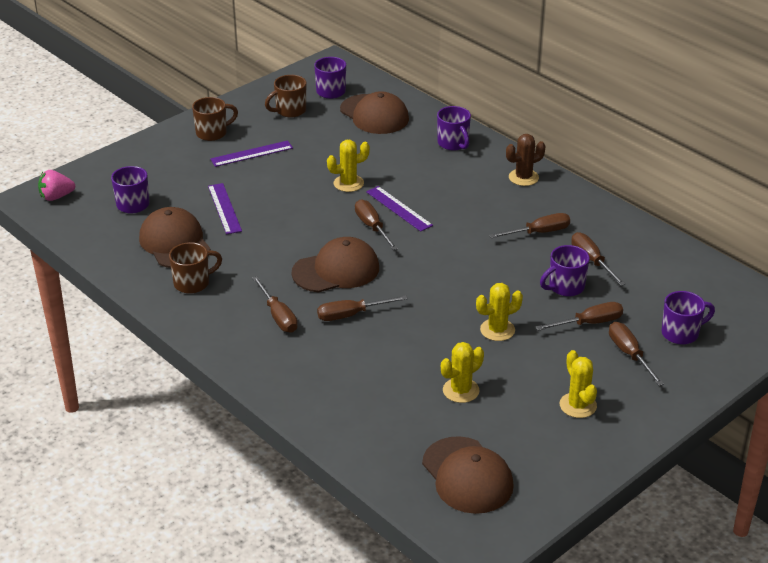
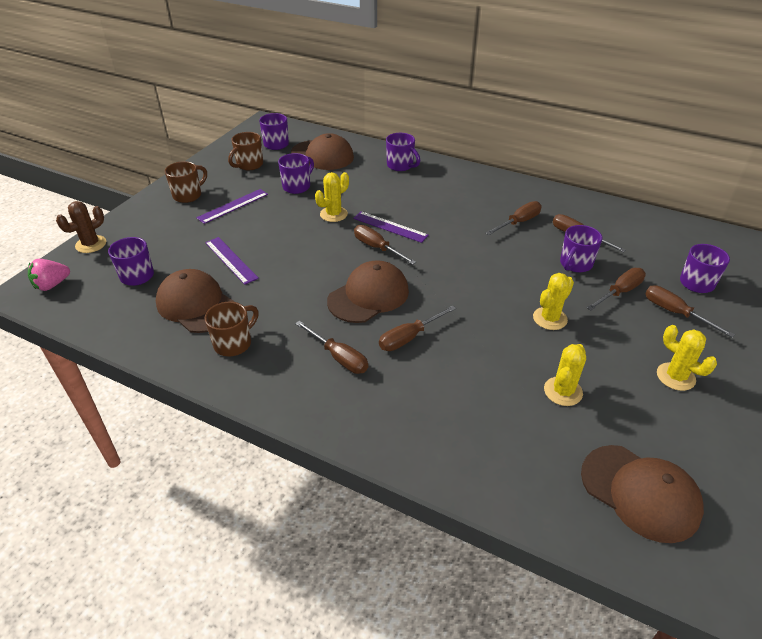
camera: 20 degrees left, 5 degrees up
(327, 145) = (297, 186): none -> purple mug
(523, 177) = (474, 181): brown cactus -> brown cactus (91, 244)

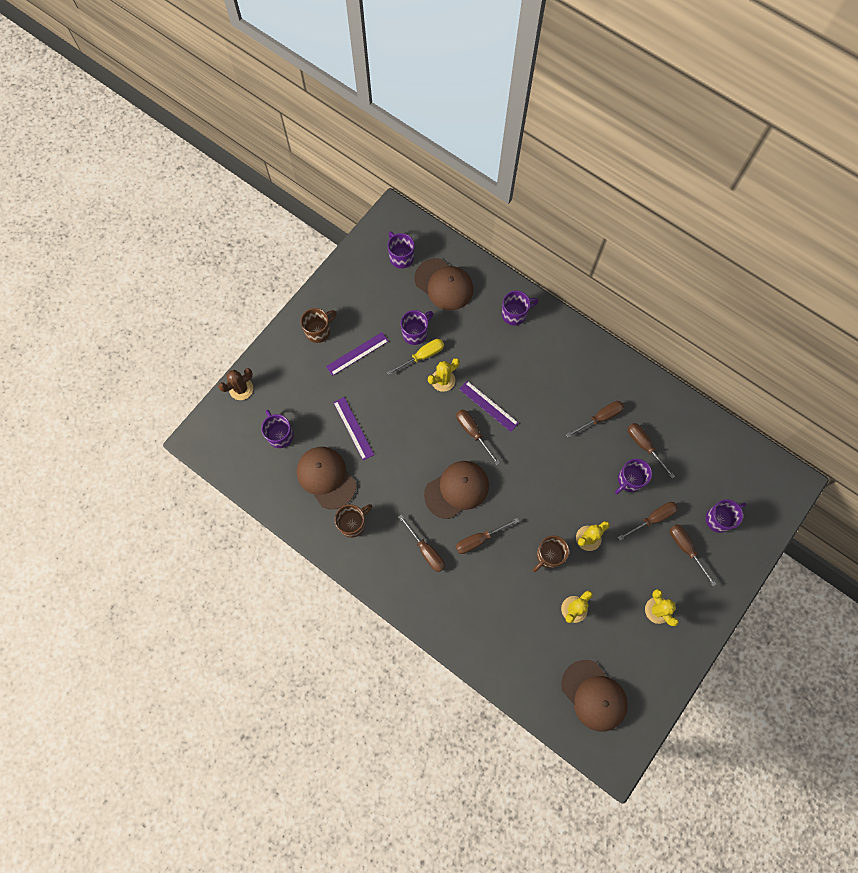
camera: 10 degrees right, 30 degrees up
(52, 285) = (216, 435): pink strawberry -> none
(249, 165) = (374, 290): brown mug -> brown mug (549, 556)
(307, 201) = (422, 356): none -> yellow screwdriver
(400, 166) = (515, 314): purple mug -> purple mug turned 75 degrees counterclockwise

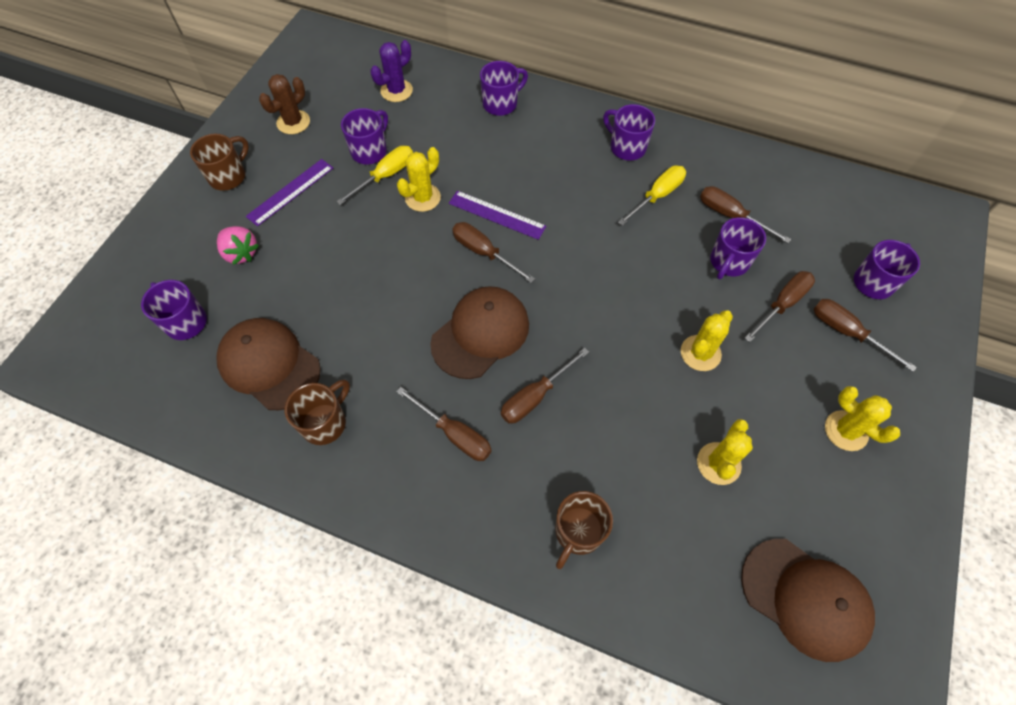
camera: 15 degrees left, 10 degrees down
(241, 389) = (116, 273): brown cactus -> brown cactus (293, 122)
(319, 394) = (241, 253): none -> pink strawberry
(353, 428) = (302, 286): purple ruler -> none
(401, 257) = (331, 73): purple mug -> purple mug (626, 147)
(444, 284) = (396, 91): brown cap -> purple cactus
(549, 556) = (650, 393): brown mug -> brown mug (578, 532)
(600, 418) = (657, 196): brown screwdriver -> yellow screwdriver

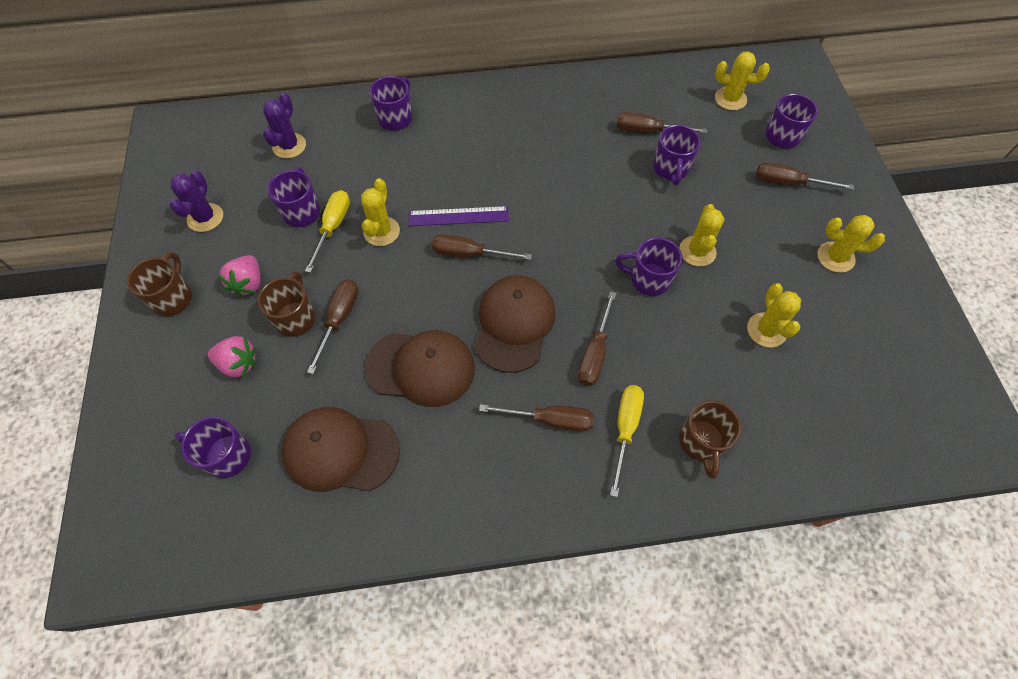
camera: 30 degrees left, 0 degrees up
(290, 192) = (248, 283): purple ruler -> pink strawberry
(293, 122) = (205, 218): brown cactus -> purple cactus
(325, 422) = (430, 473): brown mug -> brown mug (296, 318)
(626, 147) = (529, 110): purple mug -> purple mug (648, 279)
(657, 196) = (581, 140): yellow screwdriver -> yellow screwdriver (625, 429)
(782, 304) = (730, 183): brown screwdriver -> brown screwdriver (339, 319)
(805, 598) = (889, 396): brown cap -> brown cap (421, 368)
(841, 221) = (730, 99): none -> yellow cactus

